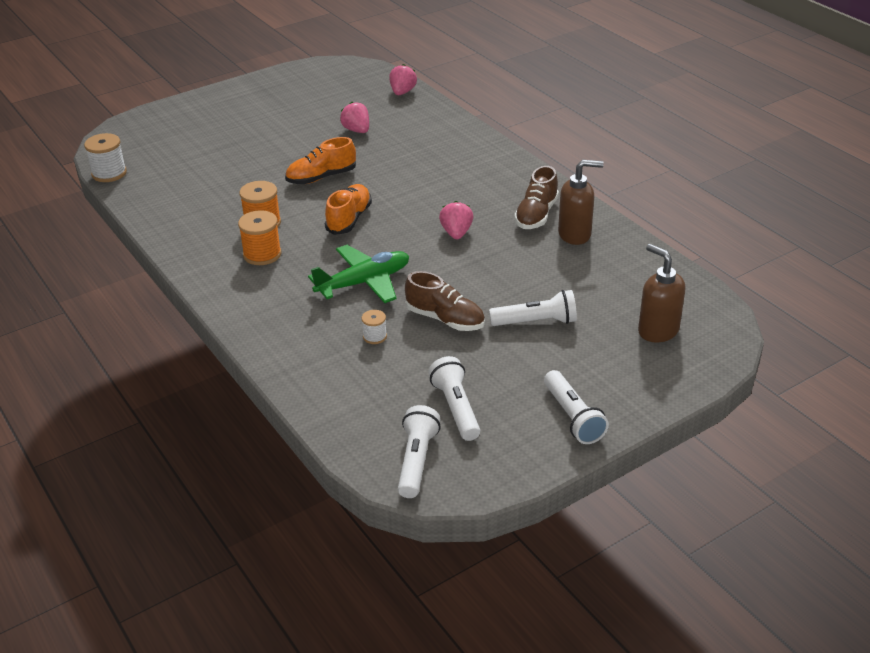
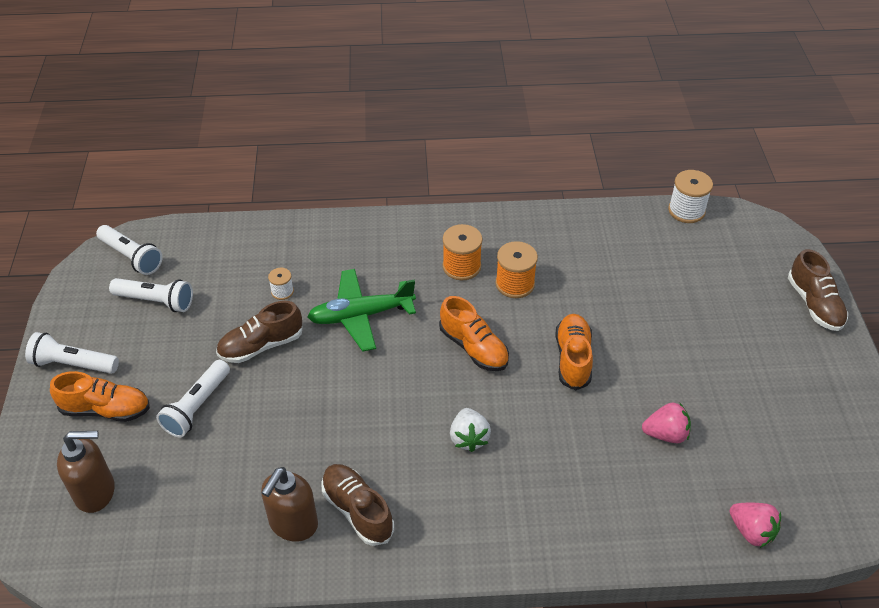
camera: 120 degrees right, 10 degrees up
(186, 107) = (814, 304): none -> brown shoe
(364, 282) = (361, 315): green plane -> green plane turned 75 degrees clockwise
(434, 194) = (469, 438): none -> white strawberry
(456, 233) = (381, 420): pink strawberry -> none
(591, 369) = (106, 409): none -> orange shoe

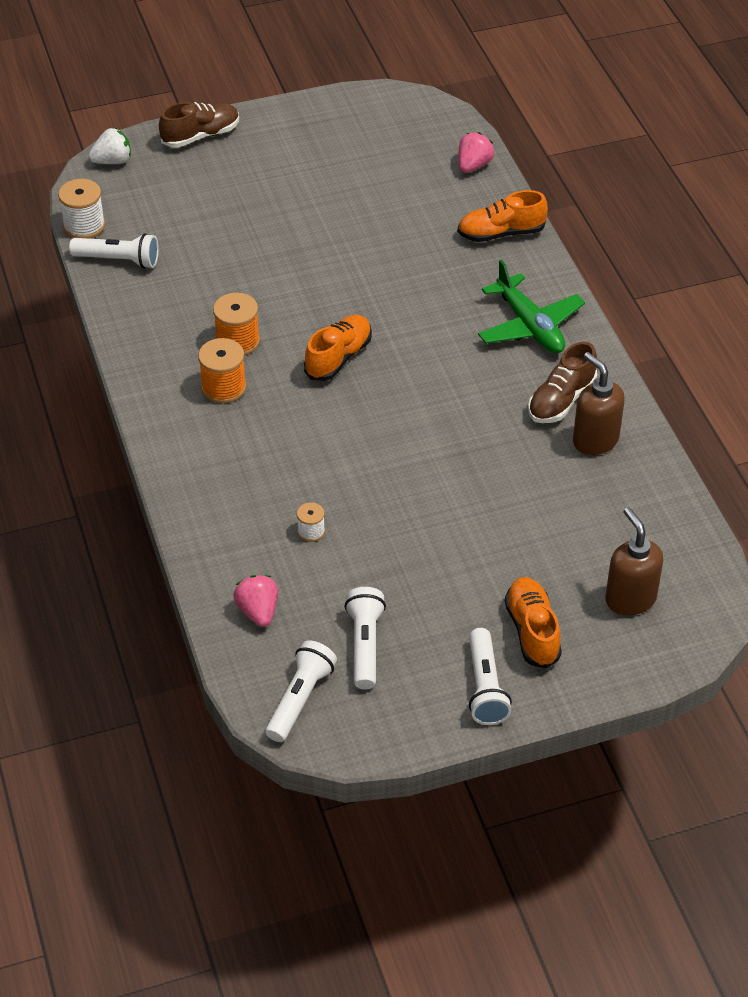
camera: 105 degrees left, 0 degrees up
(197, 406) = (497, 554): white flashlight -> white flashlight (118, 260)
(261, 346) = (397, 526): brown shoe -> none
(293, 524) = (595, 440): brown soap dispenser -> brown soap dispenser turned 135 degrees counterclockwise
(361, 315) = (324, 454): green plane -> green plane (529, 326)
(469, 438) = (451, 342): white strawberry -> white strawberry (112, 161)
(573, 358) = (327, 286): orange shoe -> orange shoe (501, 233)
(665, 434) = (394, 218): pink strawberry -> pink strawberry (258, 611)

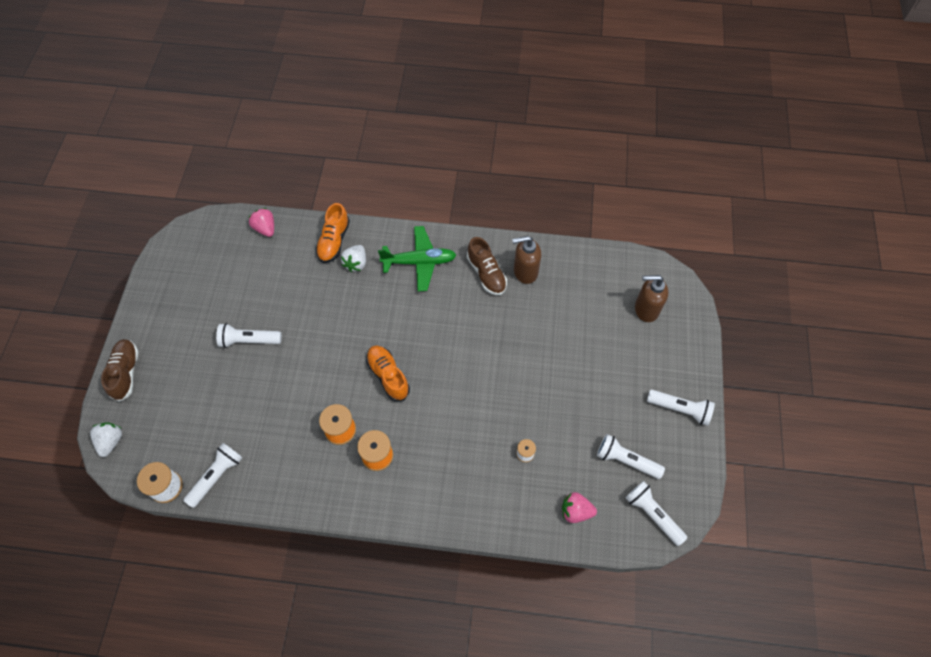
camera: 65 degrees left, 15 degrees up
(306, 215) = (249, 340): none -> white flashlight
(482, 266) = (356, 263): none -> white strawberry
(532, 631) = (649, 367): orange shoe -> none

